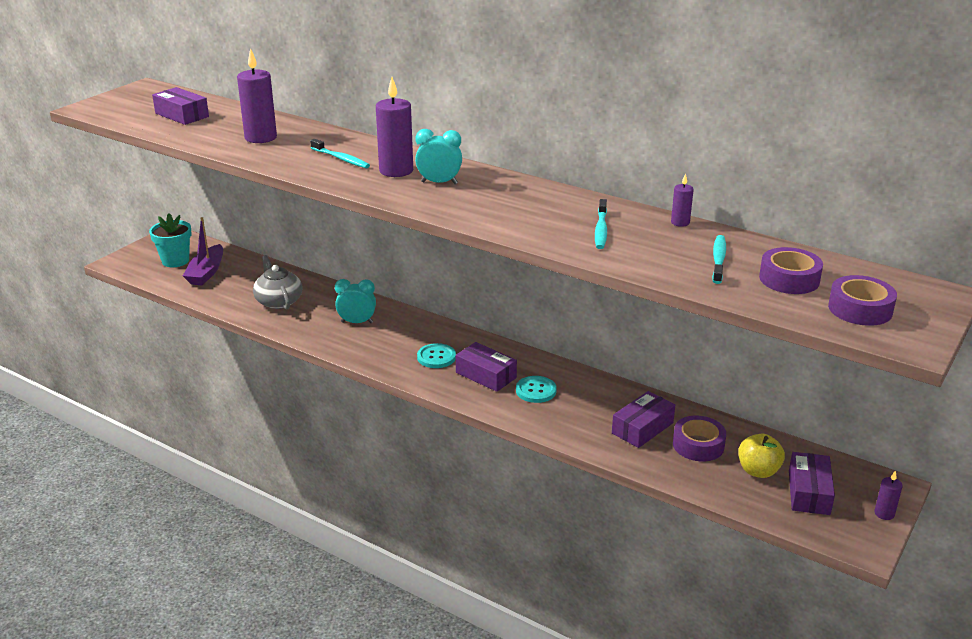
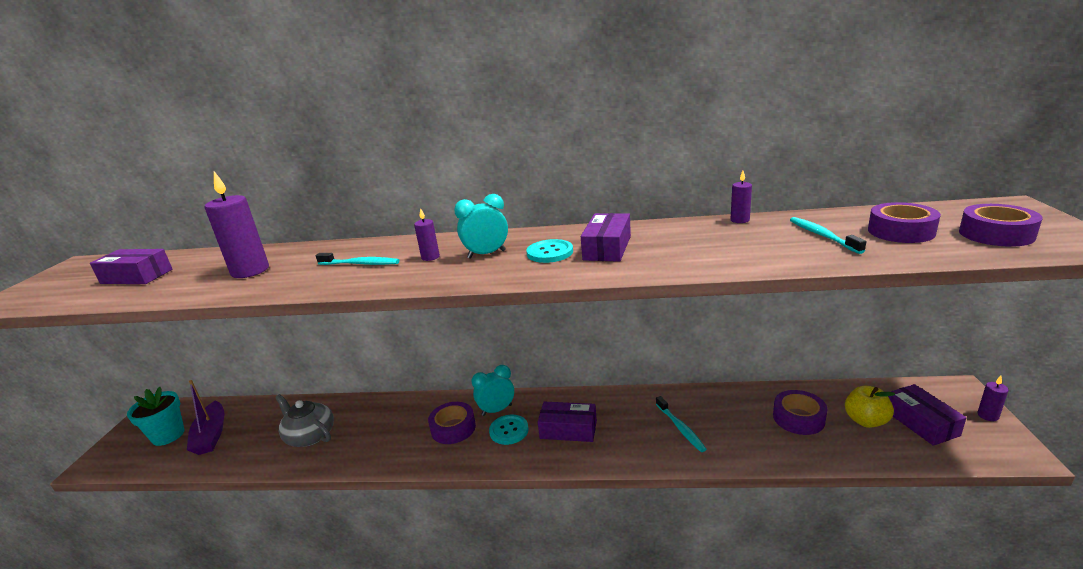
camera: 25 degrees left, 5 degrees down
(357, 322) = (406, 426): turquoise clock -> turquoise clock (497, 410)
(393, 338) = (453, 428): none -> purple tape
(396, 171) = (430, 257): purple candle -> purple candle, size x0.50
(536, 390) = (624, 426): turquoise button -> turquoise button (550, 252)
(601, 230) = (689, 245): turquoise toothbrush -> turquoise toothbrush (680, 428)
(642, 428) = (742, 422): purple box -> purple box (607, 248)

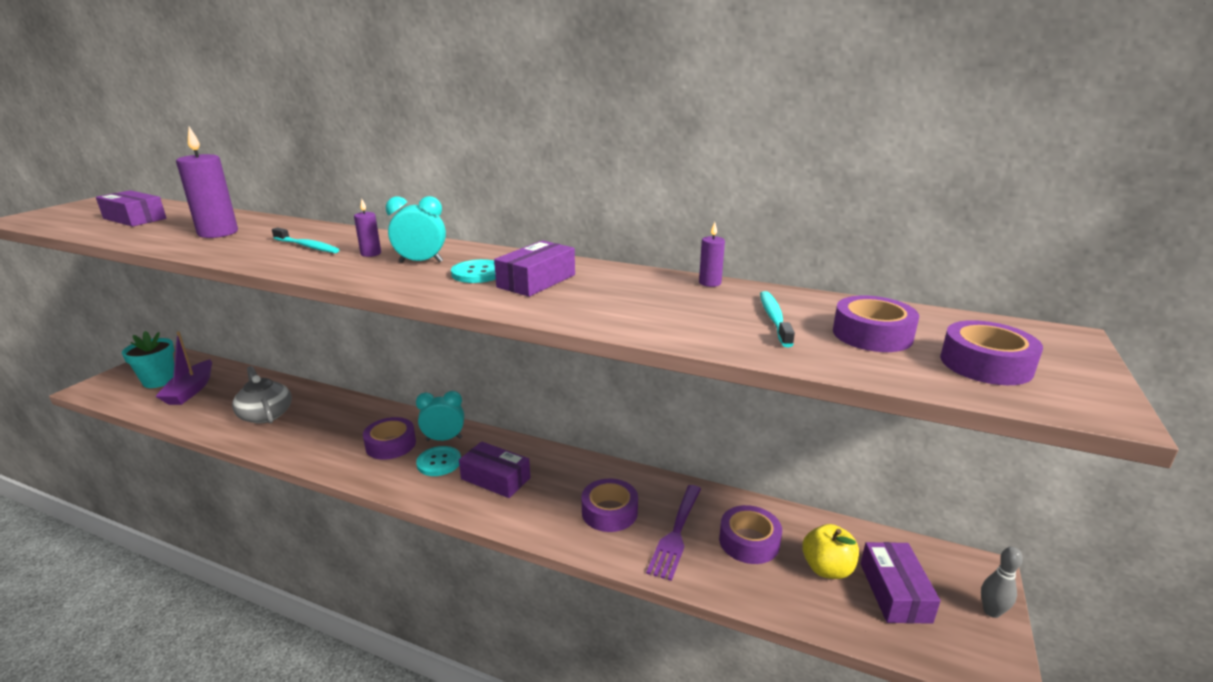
camera: 15 degrees right, 0 degrees up
(680, 428) = (609, 512): turquoise toothbrush -> purple tape
(742, 428) = (676, 533): none -> purple fork
(988, 416) = (991, 611): purple candle -> grey bowling pin

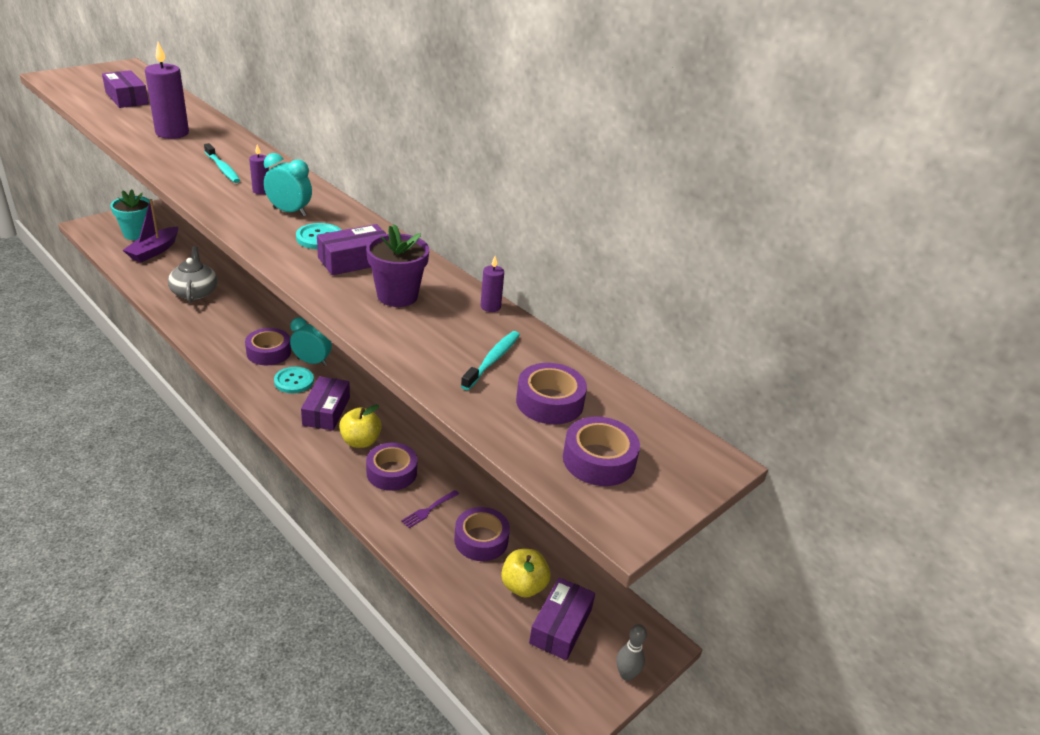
camera: 20 degrees right, 10 degrees up
(495, 478) = (326, 411): purple box -> purple box turned 45 degrees clockwise
(554, 494) = (360, 441): none -> yellow apple
(615, 296) = (397, 296): none -> purple flower pot
(676, 533) = (429, 509): purple fork -> purple fork, size x0.56

